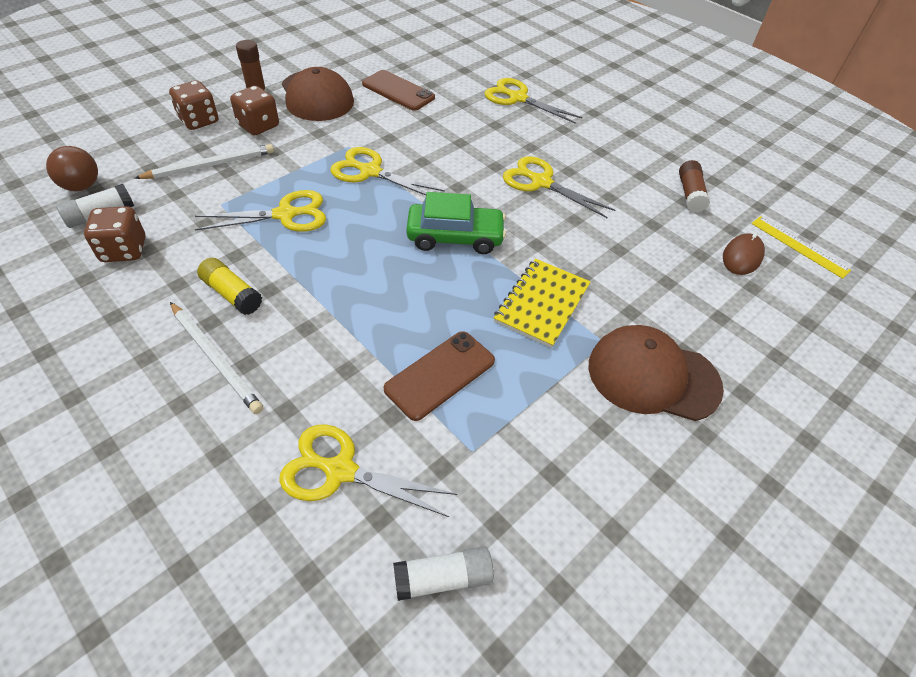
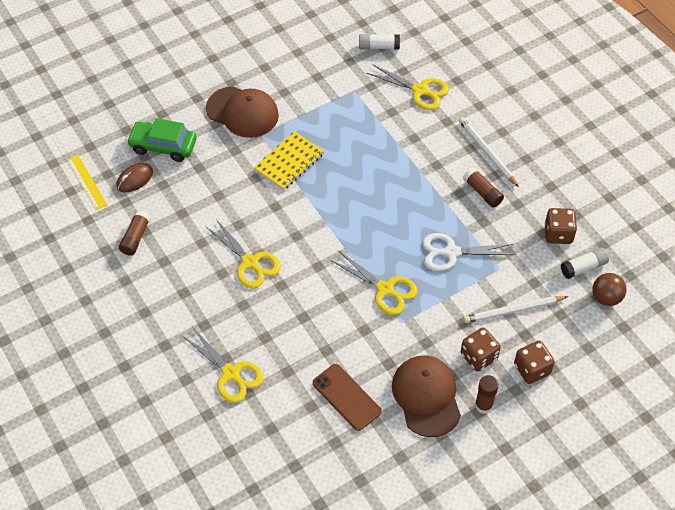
camera: 165 degrees left, 5 degrees up
(232, 294) = (482, 192): yellow glue stick -> brown glue stick
(286, 214) = (451, 252): yellow scissors -> white scissors
(440, 375) = (362, 128): brown phone -> none
(455, 237) = (332, 218): green car -> green car (163, 146)

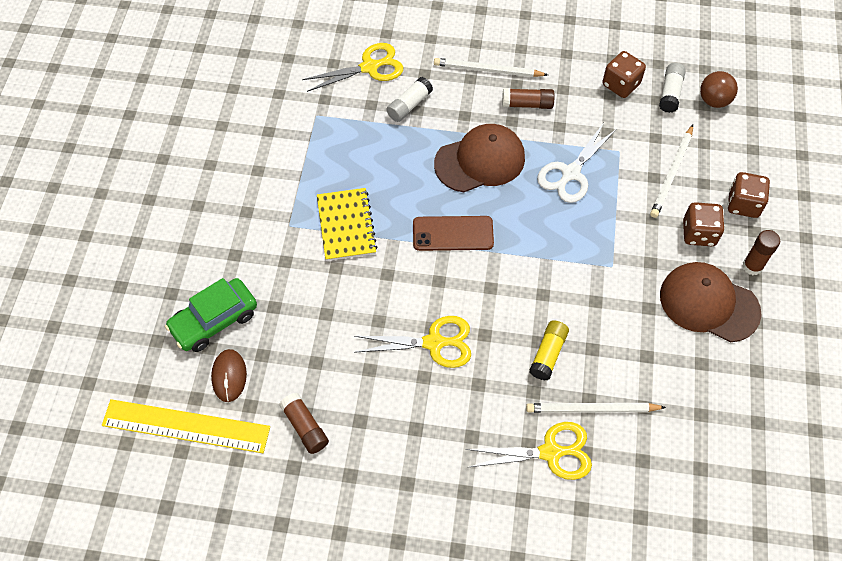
camera: 50 degrees left, 5 degrees up
(87, 182) = (186, 426): yellow ruler -> yellow ruler, size x1.67
(242, 112) = (245, 221): brown cap -> brown cap (480, 161)
(282, 378) = (592, 409): none -> white pencil
(299, 328) = (548, 354): none -> yellow glue stick
(346, 397) = (658, 369): brown phone -> brown phone (453, 233)
(378, 47) = (286, 61): white glue stick -> white glue stick (409, 105)
(385, 289) = (566, 252): yellow scissors -> none

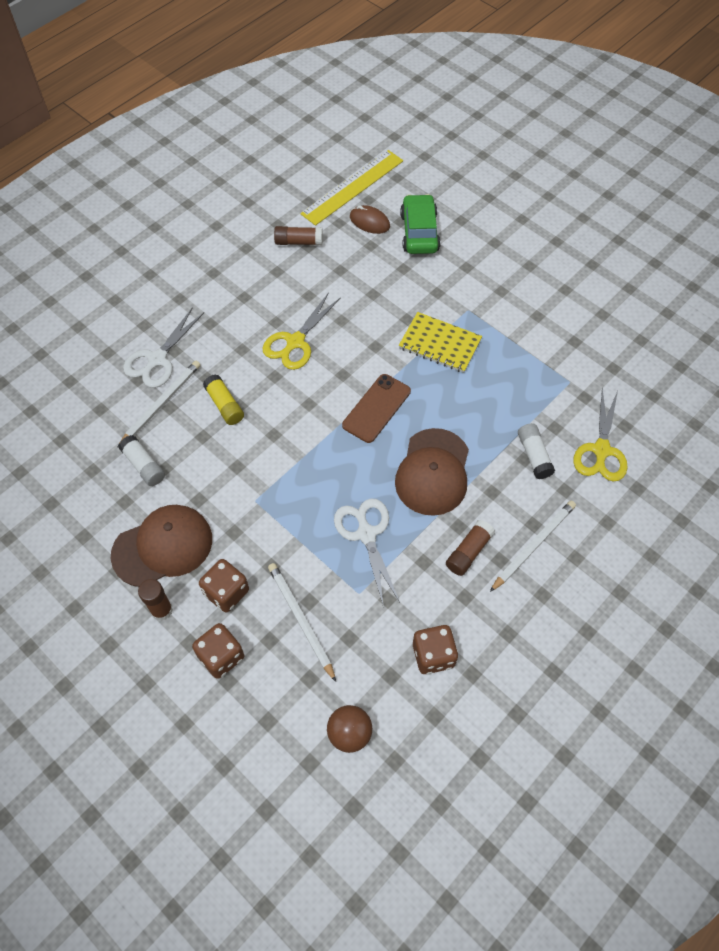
camera: 125 degrees right, 0 degrees up
(551, 452) = (157, 360): yellow scissors -> white scissors
(670, 93) = (390, 696): white glue stick -> white glue stick (144, 465)

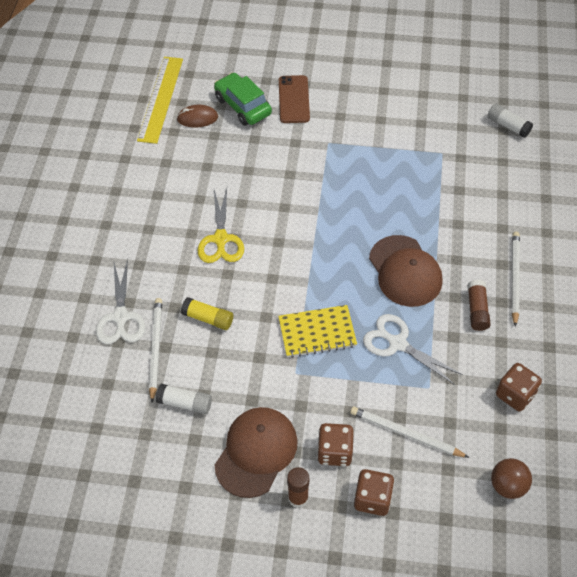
camera: 35 degrees left, 5 degrees down
(298, 242) = (155, 163): brown glue stick -> none
(376, 408) = (325, 251): brown phone -> brown phone (294, 99)
(440, 344) = (330, 178): yellow notebook -> yellow notebook (317, 332)
(534, 455) = (462, 217): white glue stick -> white glue stick (508, 126)
(601, 450) = (502, 187): yellow scissors -> none

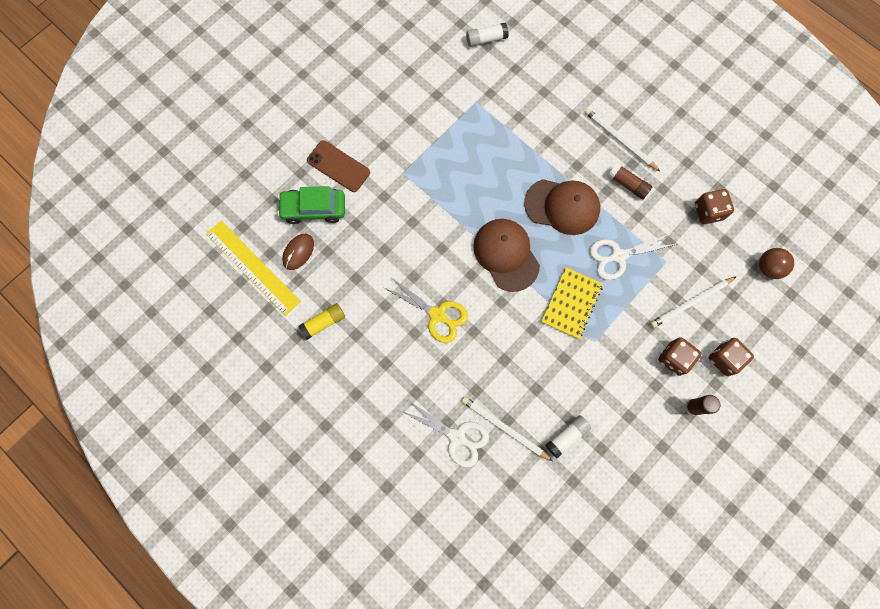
camera: 55 degrees left, 20 degrees up
(208, 318) = (504, 372): yellow glue stick -> yellow glue stick (323, 322)
(256, 452) = (640, 412): brown cap -> brown cap (506, 255)

